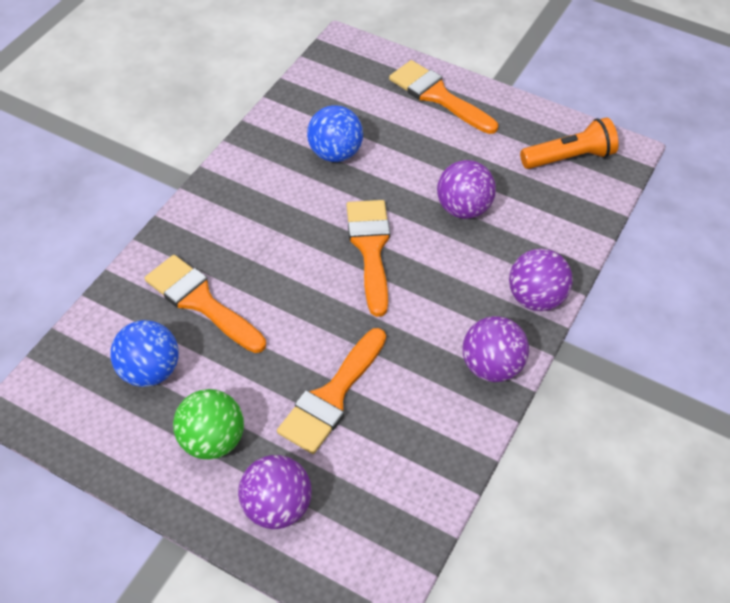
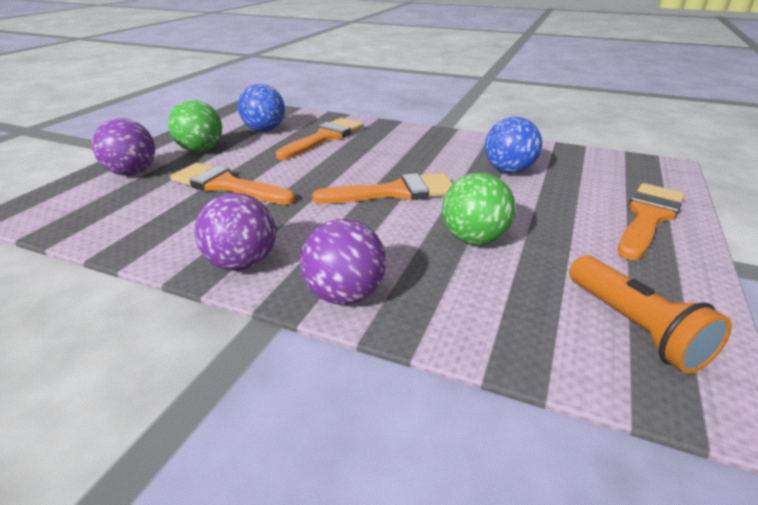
camera: 85 degrees right, 20 degrees down
(463, 208) = (474, 239): purple ball -> green ball

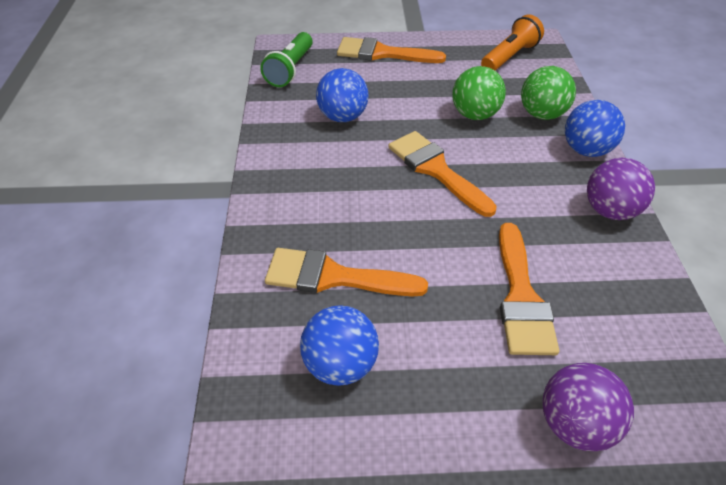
camera: 115 degrees left, 15 degrees up
(200, 150) = (459, 396): green ball -> green ball (542, 114)
(344, 295) = (586, 150): purple ball -> blue ball
(609, 163) = (290, 70): none -> green flashlight

